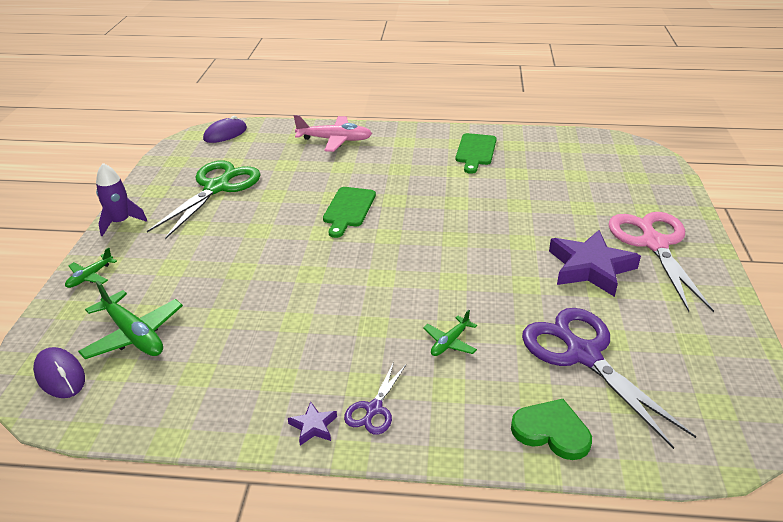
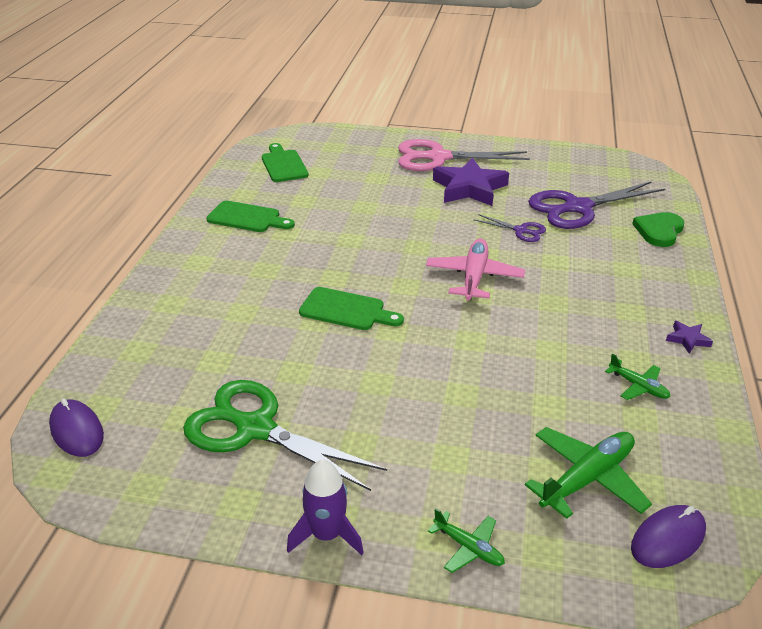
camera: 85 degrees left, 0 degrees up
(335, 140) = (164, 316): pink plane -> pink plane (474, 277)
(374, 409) = (659, 306): purple scissors -> purple scissors (520, 230)
(449, 342) = (571, 263): green plane -> green plane (638, 386)
(579, 156) = (283, 165): none -> green cutting board

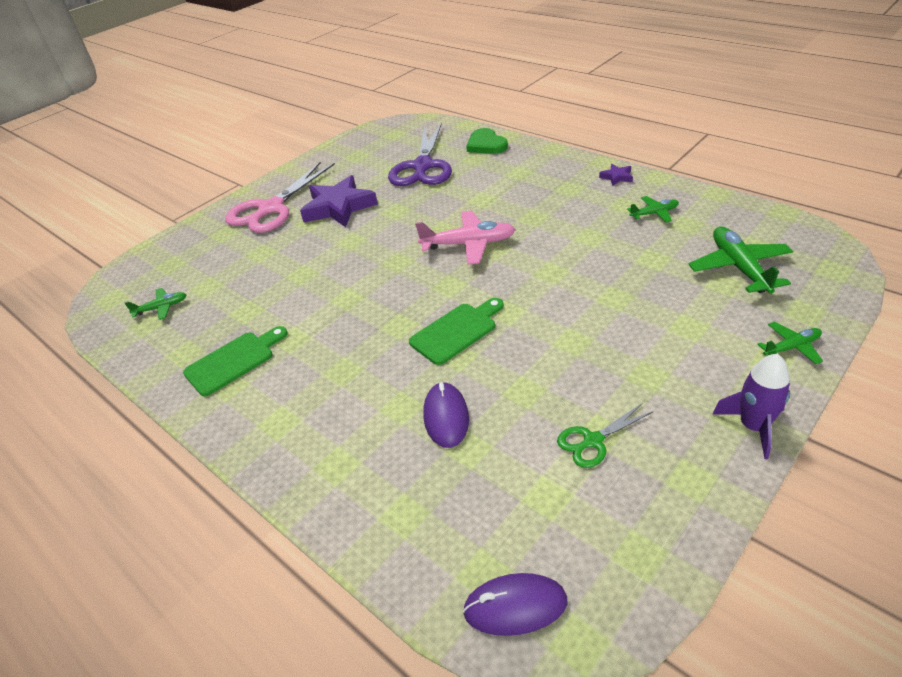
camera: 55 degrees left, 5 degrees up
(256, 429) = (593, 441): green scissors -> green scissors, size x0.48
(283, 165) = (161, 308): green cutting board -> green plane
(474, 277) = (469, 244): pink plane -> pink plane turned 135 degrees clockwise
(520, 230) = (427, 202): purple scissors -> none
(668, 539) = (809, 254): purple mouse -> purple mouse (446, 417)

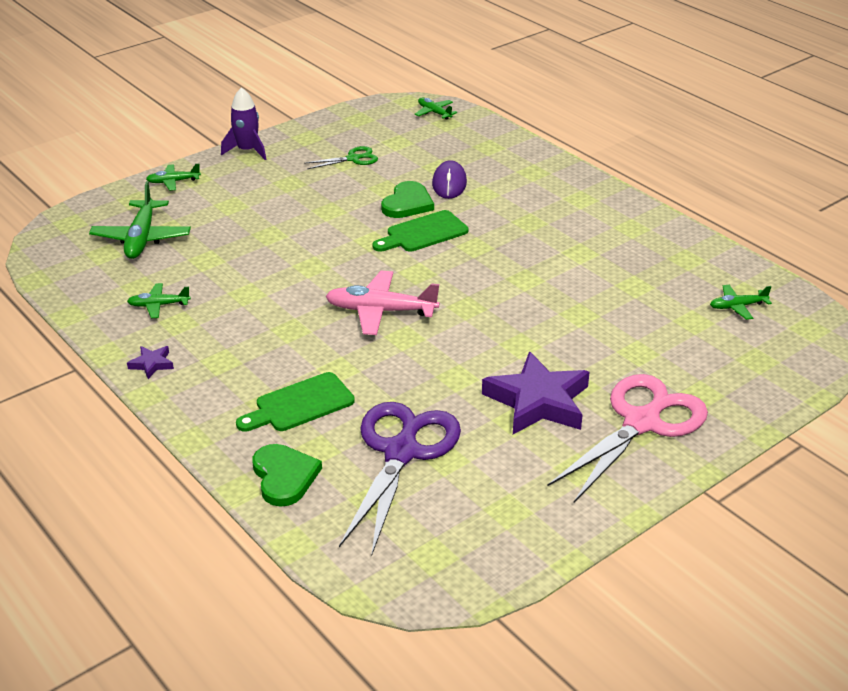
camera: 175 degrees left, 5 degrees down
(233, 361) = (633, 244): green cutting board -> green cutting board (300, 404)
(487, 370) = (407, 203): none -> green heart
(515, 606) = (434, 112): purple mouse -> green plane

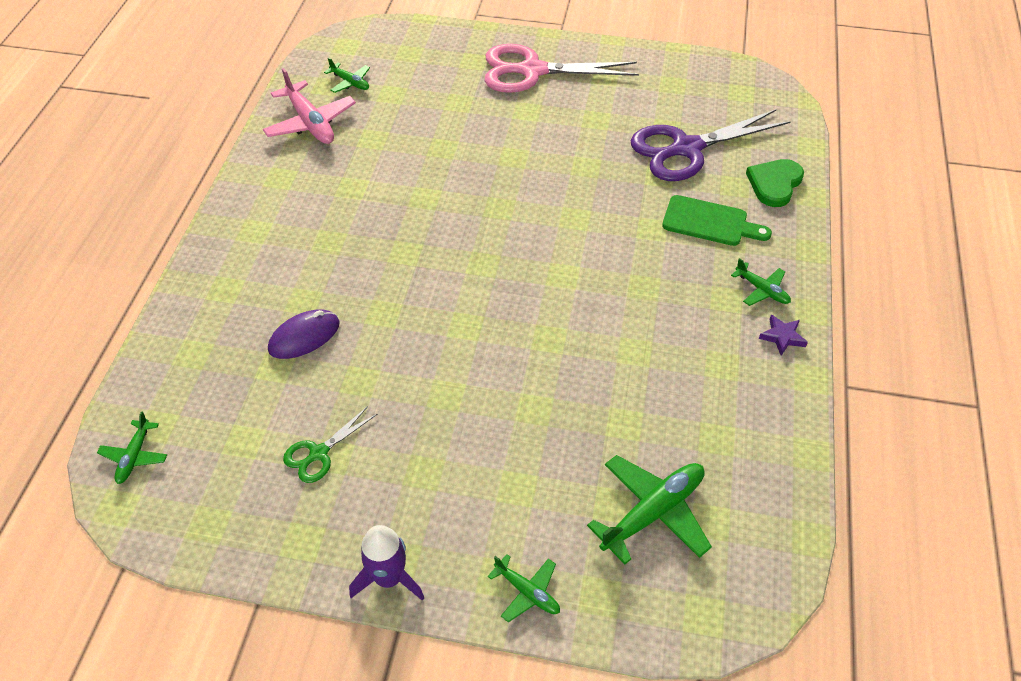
camera: 130 degrees left, 15 degrees up
(158, 305) = (720, 399): green plane -> green plane (762, 290)
(353, 159) = (319, 453): green scissors -> green scissors turned 75 degrees counterclockwise
(380, 311) = (560, 251): pink plane -> pink plane (310, 123)
(407, 203) = (374, 343): green heart -> none
(423, 233) = (417, 298): green cutting board -> none
(538, 401) = (565, 119): purple star -> none

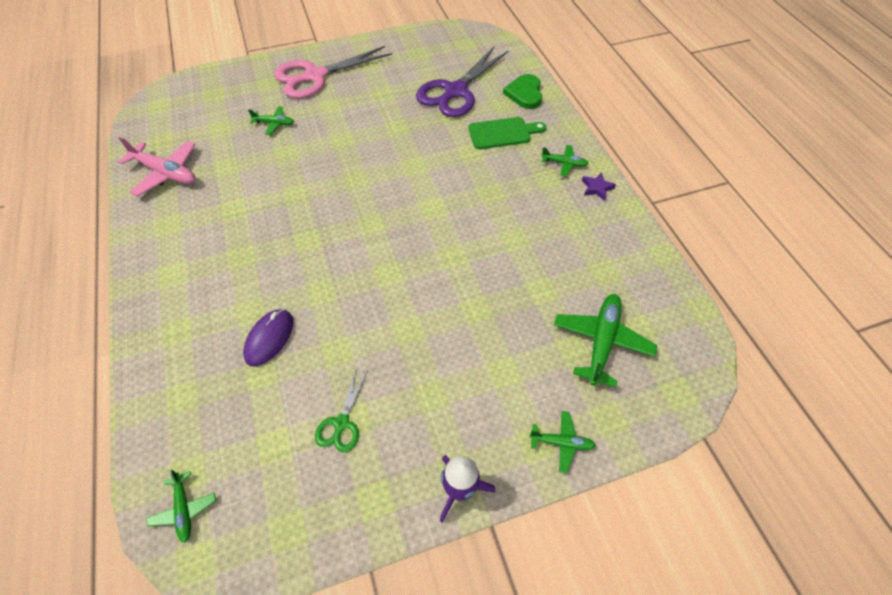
camera: 30 degrees left, 5 degrees up
(350, 82) = (179, 131): green plane -> green plane (274, 123)

